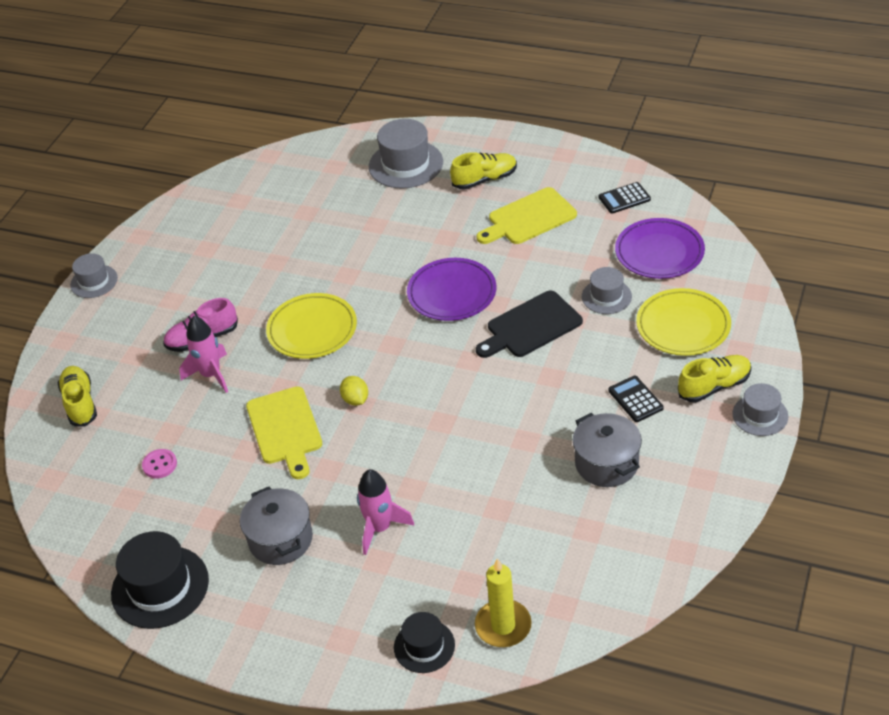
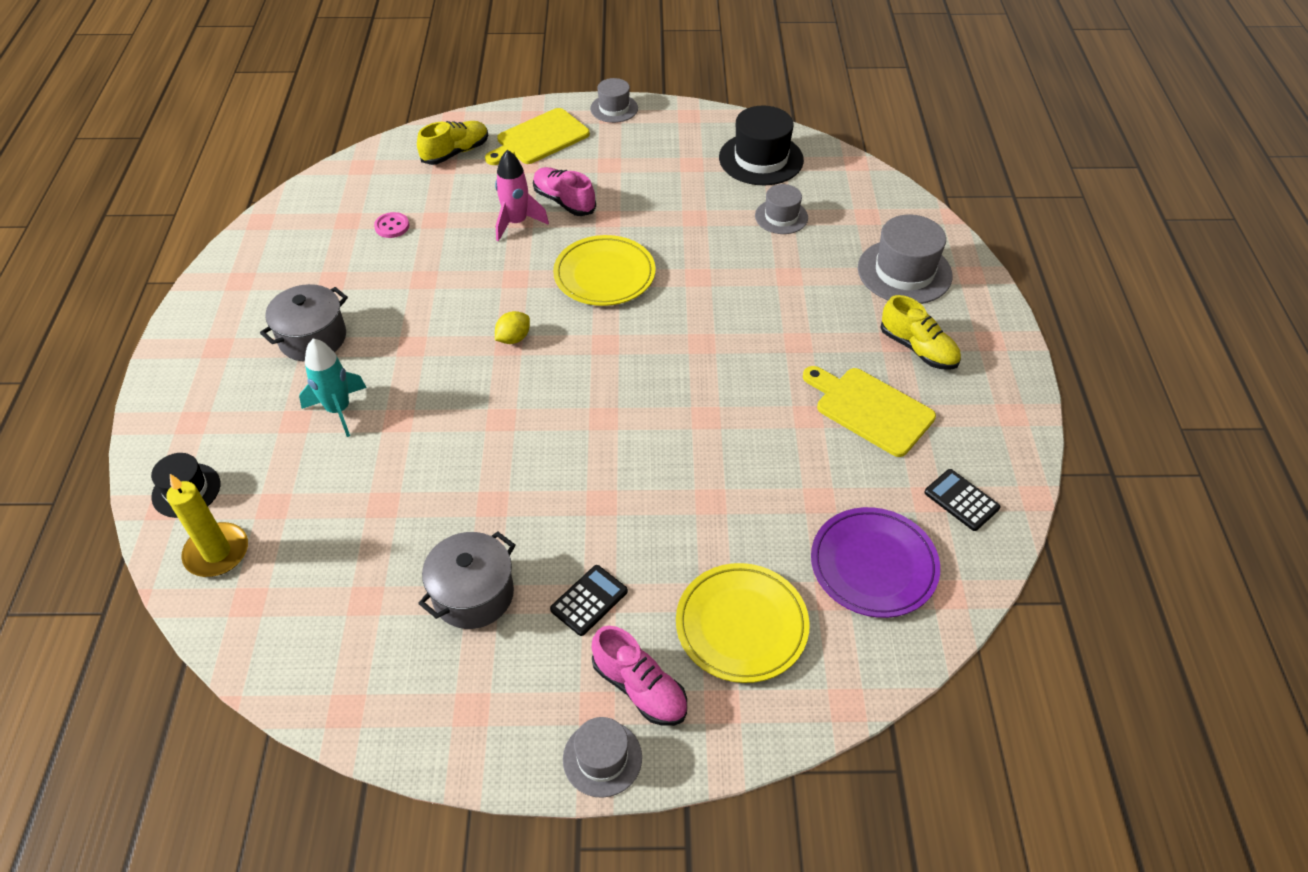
camera: 65 degrees right, 5 degrees up
(160, 587) = (245, 274): black hat -> black hat (761, 159)
(285, 429) = (458, 297): yellow cutting board -> yellow cutting board (539, 138)
(380, 528) = (338, 410): pink rocket -> turquoise rocket
(452, 293) = (706, 372): purple plate -> none
(530, 326) = (679, 460): black cutting board -> none
(606, 296) = (762, 525): grey hat -> grey hat (781, 217)
(714, 386) = (640, 688): yellow shoe -> pink shoe

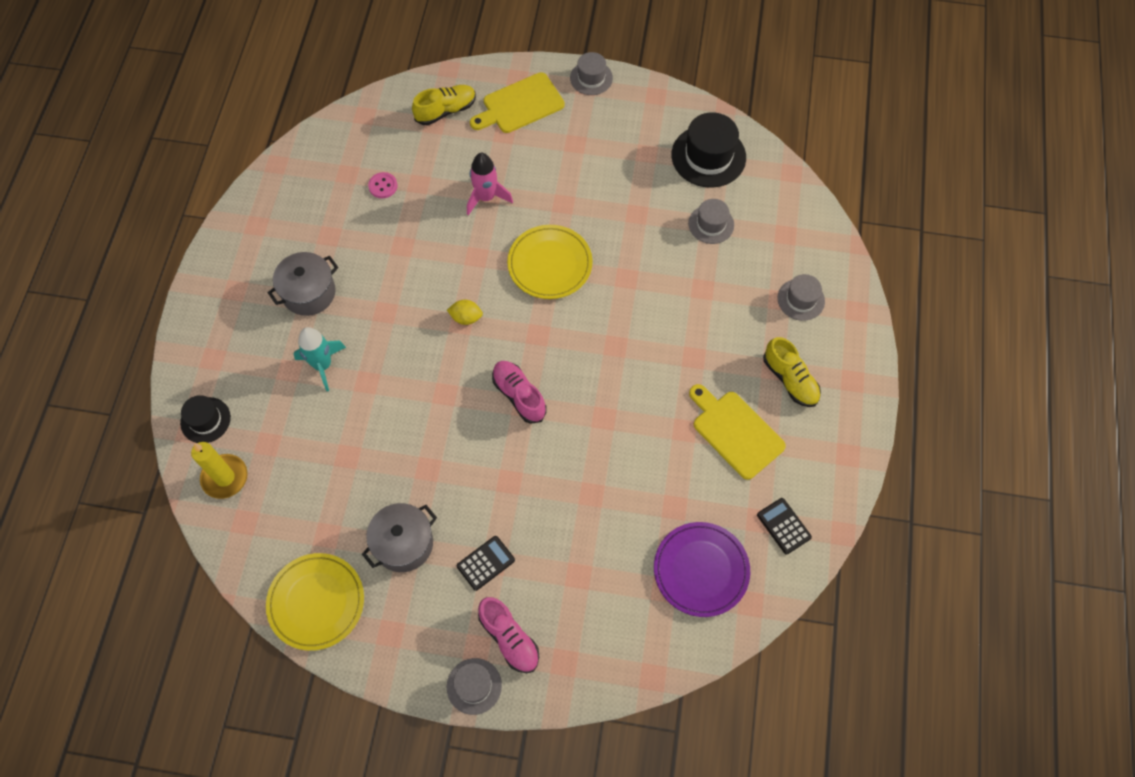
camera: 10 degrees right, 15 degrees up
(513, 338) = (466, 318): yellow lemon -> yellow lemon turned 45 degrees clockwise
(564, 201) = (529, 180): pink shoe -> pink shoe (519, 395)
(741, 625) = (592, 602): yellow plate -> yellow plate (316, 602)
(904, 272) = (801, 299): grey hat -> grey hat, size x0.59

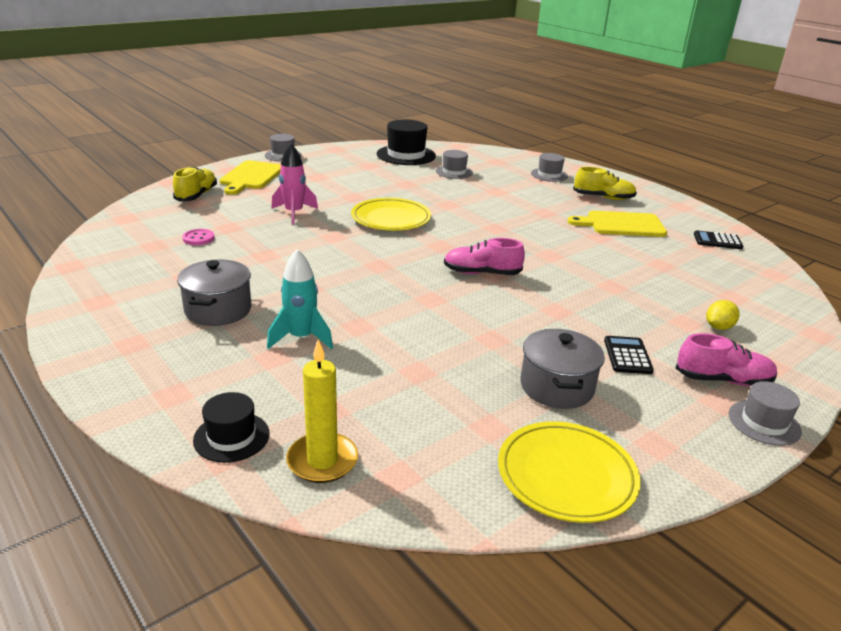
camera: 50 degrees left, 35 degrees down
(466, 318) = (377, 261): yellow lemon -> yellow lemon (718, 327)
(701, 570) = (728, 278): purple plate -> none

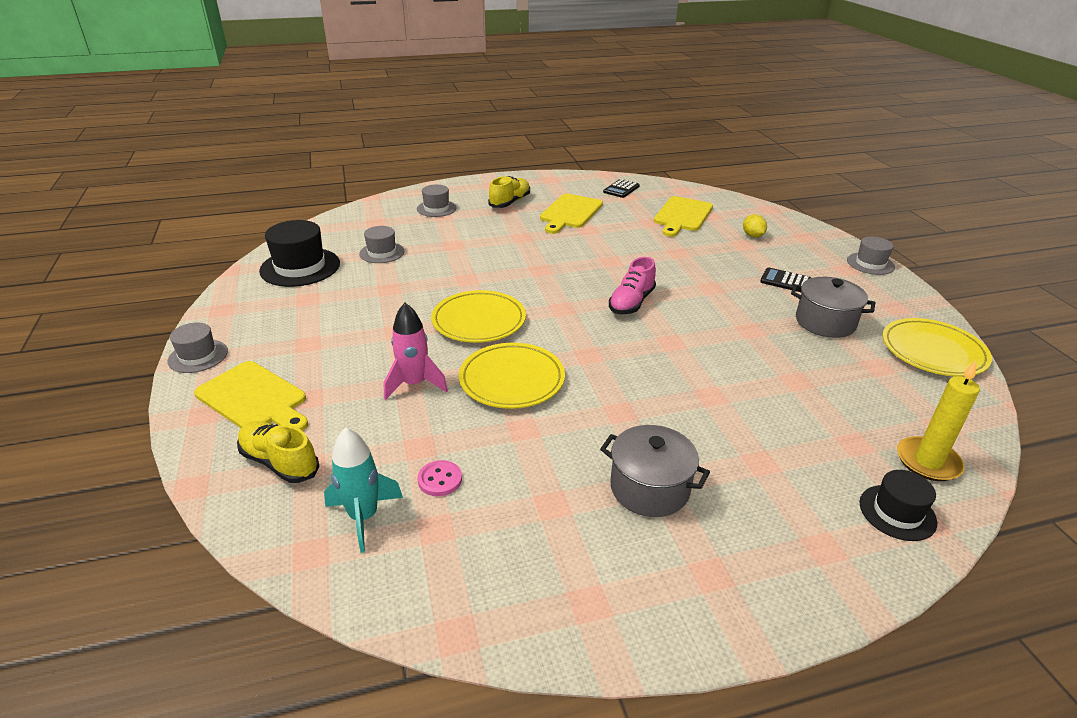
camera: 65 degrees left, 5 degrees up
(301, 338) = (727, 436): turquoise rocket -> turquoise rocket (364, 517)
(322, 242) = (512, 380): none -> yellow plate
(705, 280) = (682, 216): none -> yellow cutting board
(722, 380) = (821, 259): pink shoe -> none

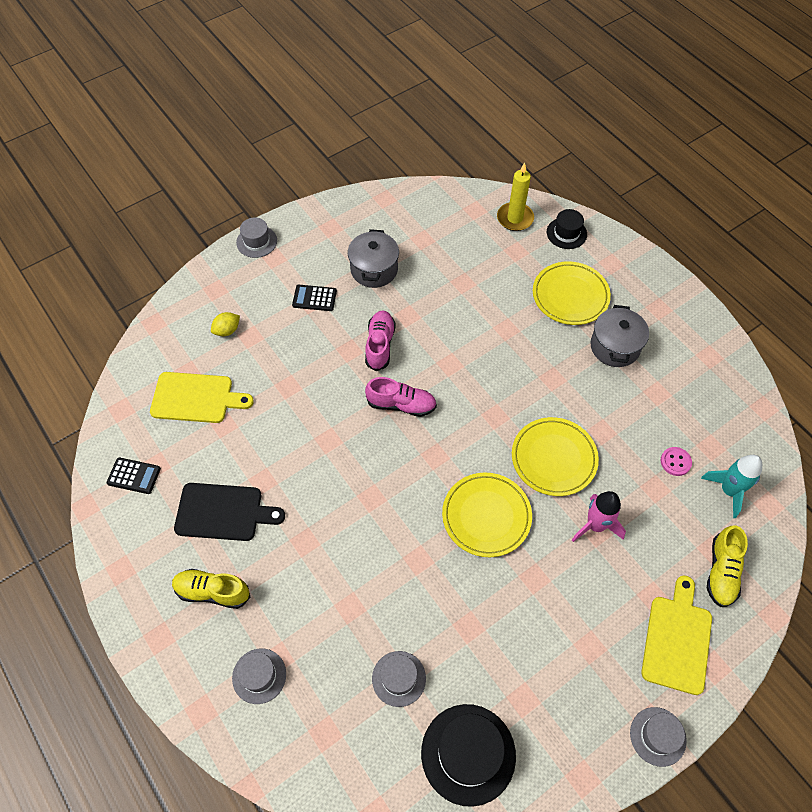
camera: 110 degrees left, 25 degrees up
(570, 213) = (223, 512): yellow cutting board -> black cutting board
(712, 305) = (380, 345): none -> pink shoe
(785, 281) = (314, 298): black calculator -> black calculator turned 90 degrees clockwise
(933, 351) = (387, 209): yellow plate -> yellow plate (570, 296)

